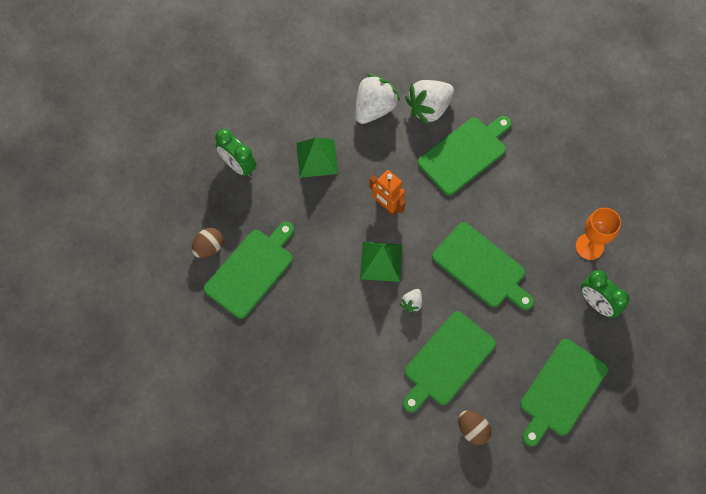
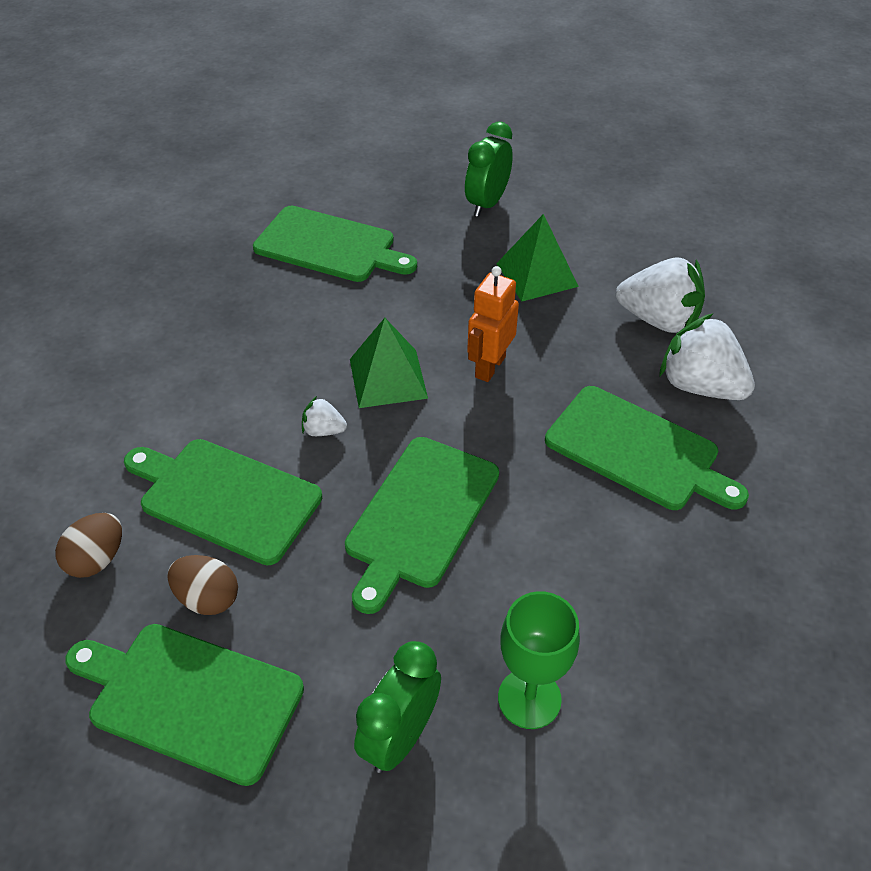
camera: 75 degrees right, 20 degrees down
(209, 247) = (352, 202): brown egg -> brown egg (208, 598)
(589, 246) = (529, 698): orange goblet -> green goblet

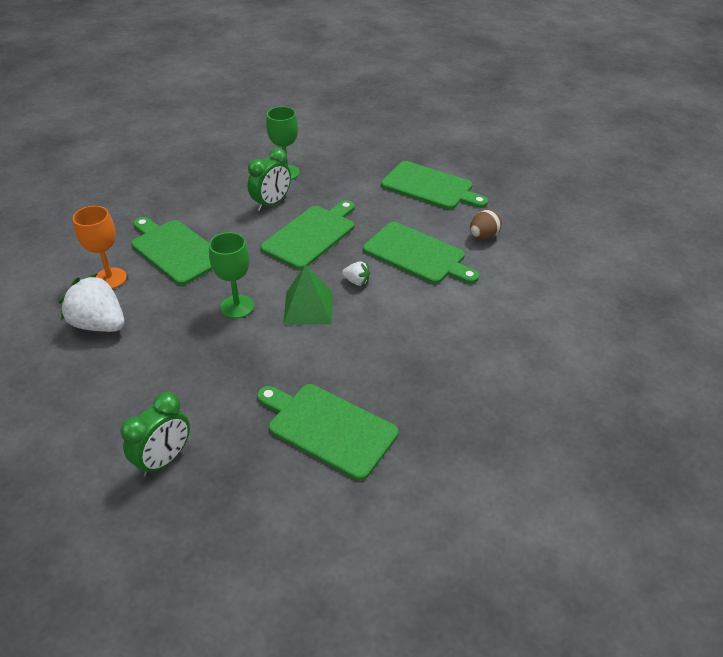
camera: 170 degrees left, 5 degrees down
(208, 598) = (424, 216): brown egg -> none
(400, 737) = (343, 169): green clock -> green clock (271, 203)
(489, 367) = (237, 306): orange robot -> green goblet
(536, 274) = (164, 374): green pyramid -> none
(699, 386) = (110, 278): white strawberry -> orange goblet

